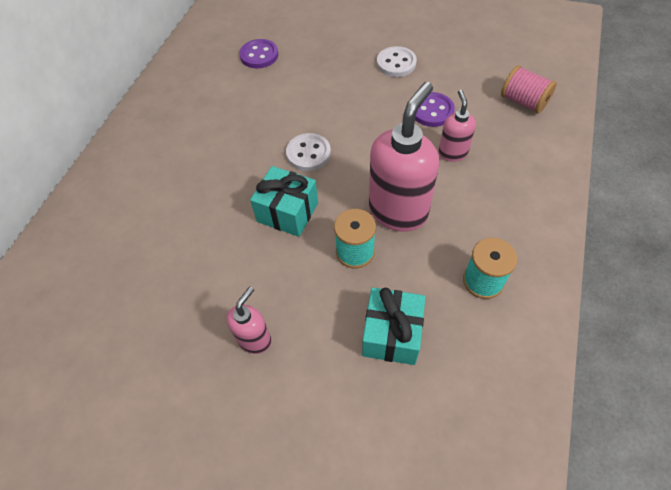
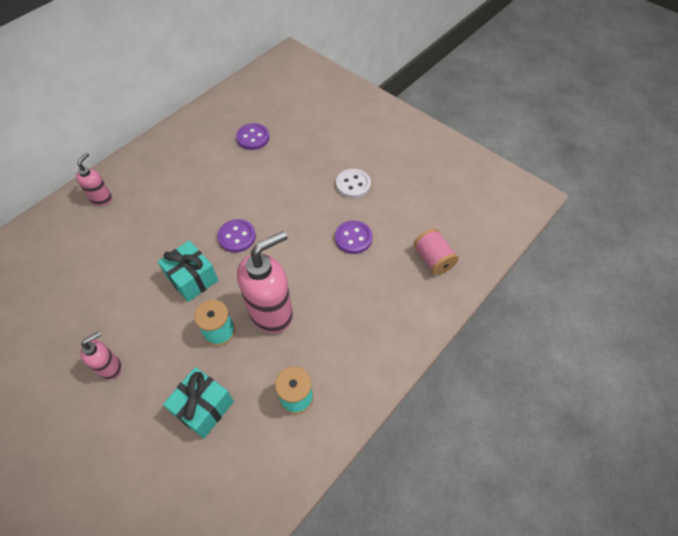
camera: 20 degrees right, 0 degrees up
(308, 153) = (237, 237): white button -> purple button
(452, 153) = (345, 281): pink soap dispenser -> pink soap dispenser (102, 198)

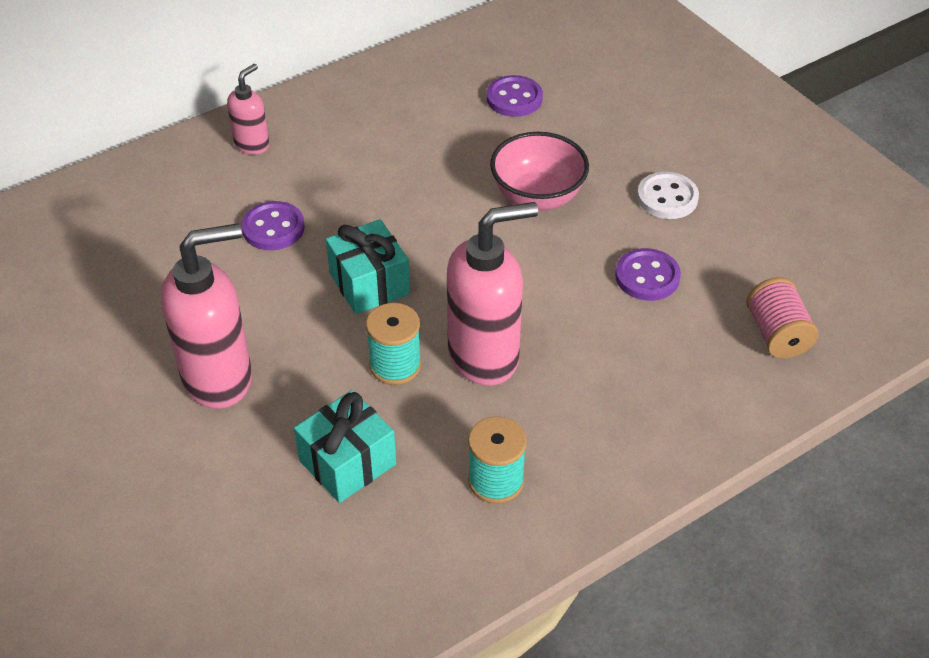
camera: 15 degrees right, 10 degrees down
(110, 367) = (219, 378): pink soap dispenser -> pink soap dispenser, size x1.91
(237, 237) = (454, 238): purple button -> purple button (273, 228)
(280, 199) = (537, 197): none -> pink bowl

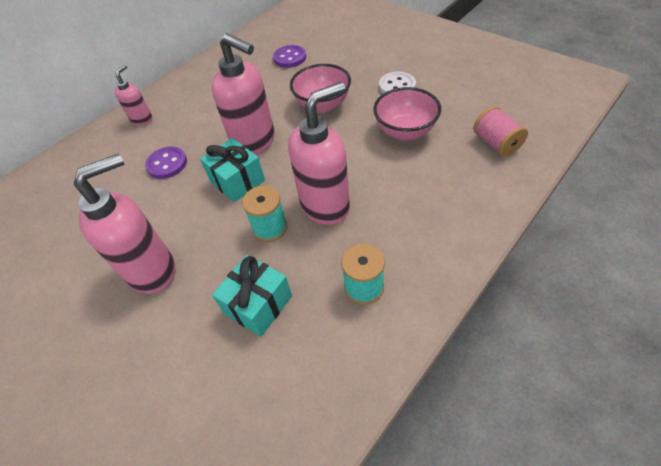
camera: 10 degrees left, 5 degrees up
(413, 230) = (255, 142): none -> pink soap dispenser
(647, 277) = (405, 131): purple button -> pink bowl

